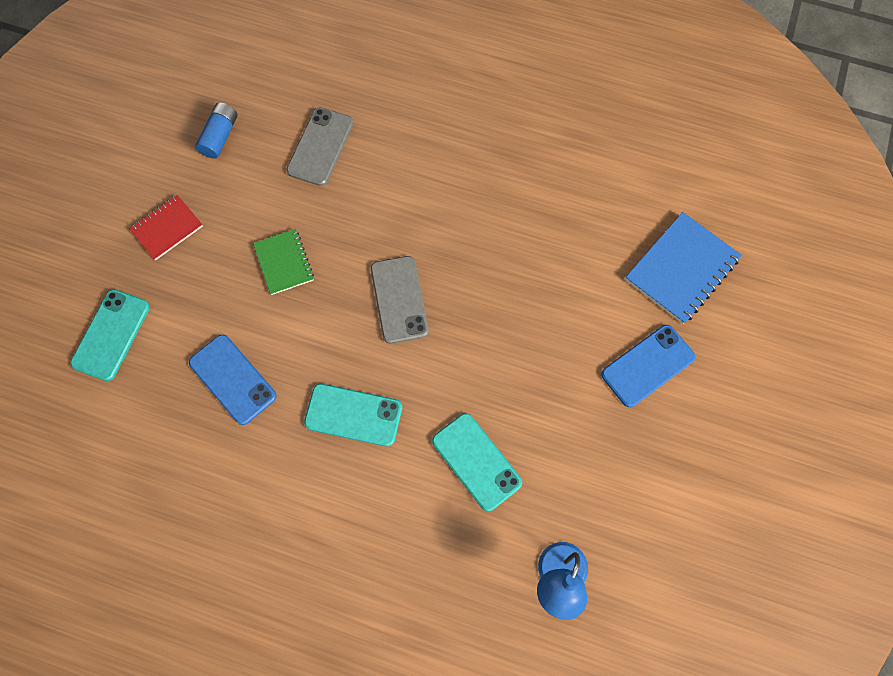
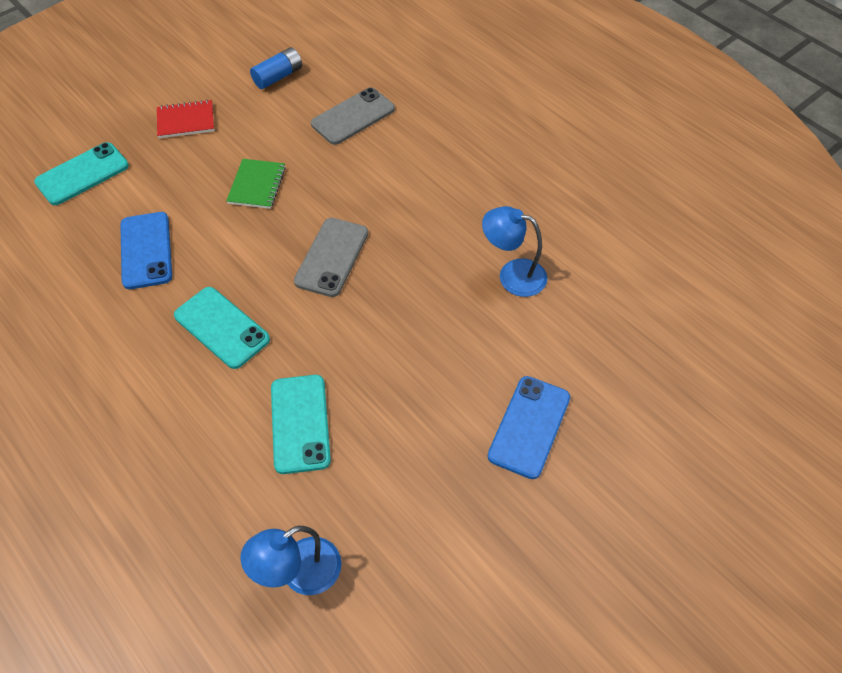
camera: 30 degrees right, 15 degrees down
(555, 238) = (512, 275): none -> blue lamp
(647, 365) = (529, 426): blue phone -> blue phone turned 60 degrees counterclockwise
(681, 269) = (623, 359): blue notebook -> none

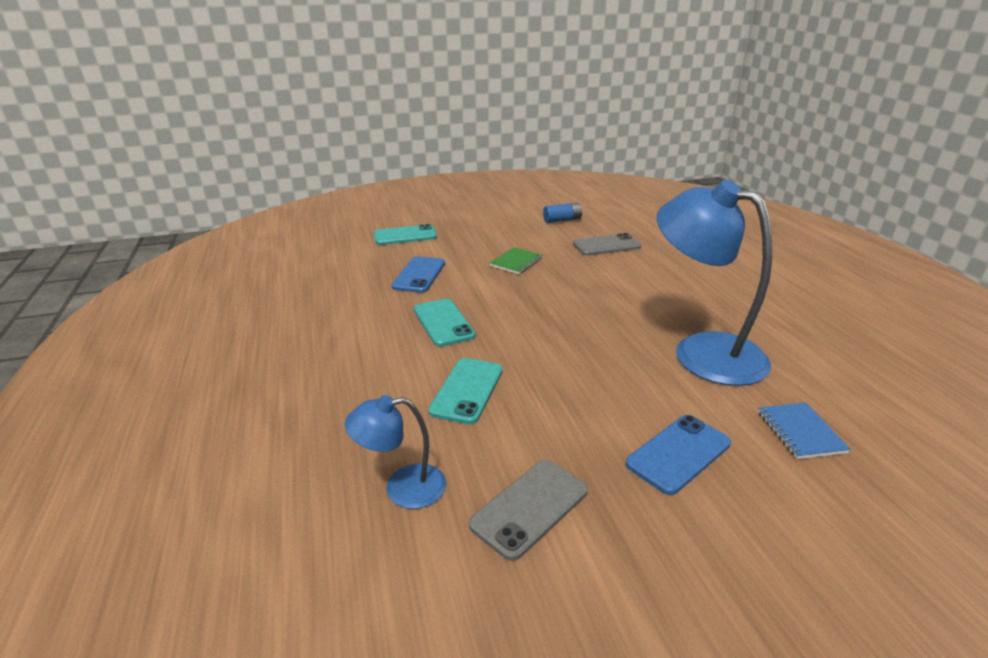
camera: 25 degrees right, 25 degrees down
(186, 121) = (487, 227): red notebook -> none
(332, 257) = (550, 307): grey phone -> grey phone (530, 508)
(512, 275) = (702, 351): blue lamp -> blue lamp, size x1.99
(623, 357) = (800, 432): none -> blue notebook

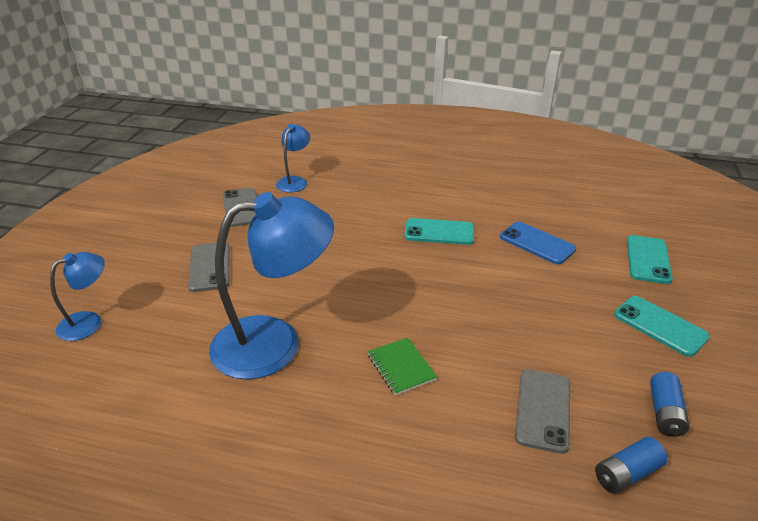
camera: 120 degrees right, 5 degrees up
(467, 390) = (347, 218): turquoise phone -> turquoise phone (660, 326)
(516, 262) = (533, 310): green notebook -> green notebook (401, 367)
(617, 224) = (626, 474): none -> blue battery
(678, 453) = (210, 267): blue phone -> grey phone
(800, 432) = (156, 328): blue notebook -> none
(880, 495) = (89, 322): none -> blue lamp

